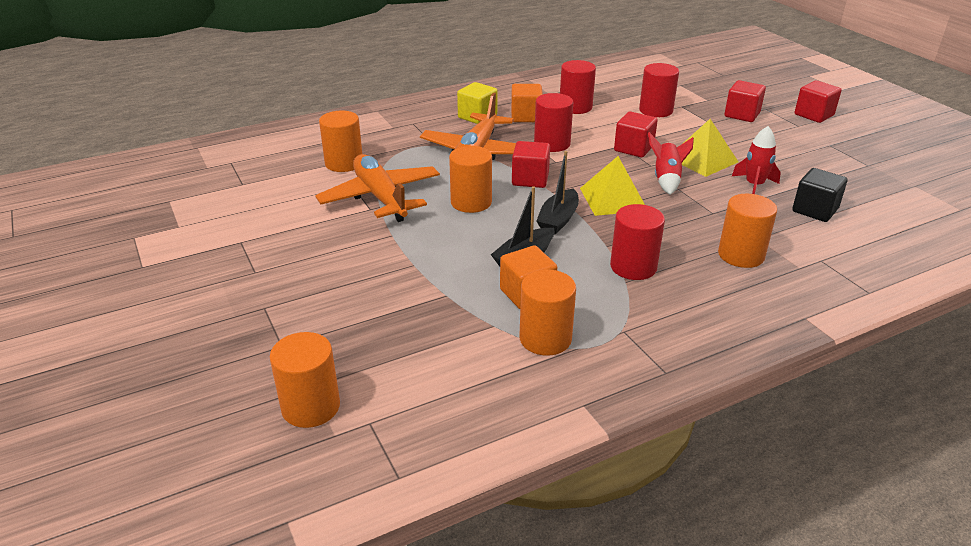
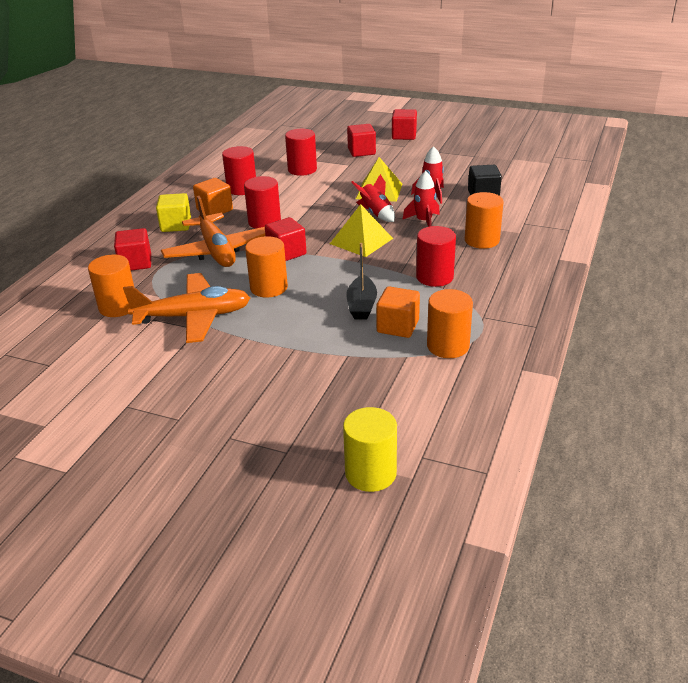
camera: 40 degrees left, 0 degrees up
(311, 407) = (370, 473): orange cylinder -> yellow cylinder
(381, 197) = (193, 317): orange plane -> orange plane turned 150 degrees clockwise
(558, 219) = (346, 270): black boat -> none
(633, 148) = (325, 202): red cube -> red cube (136, 263)
(705, 208) = (424, 221): none -> red rocket

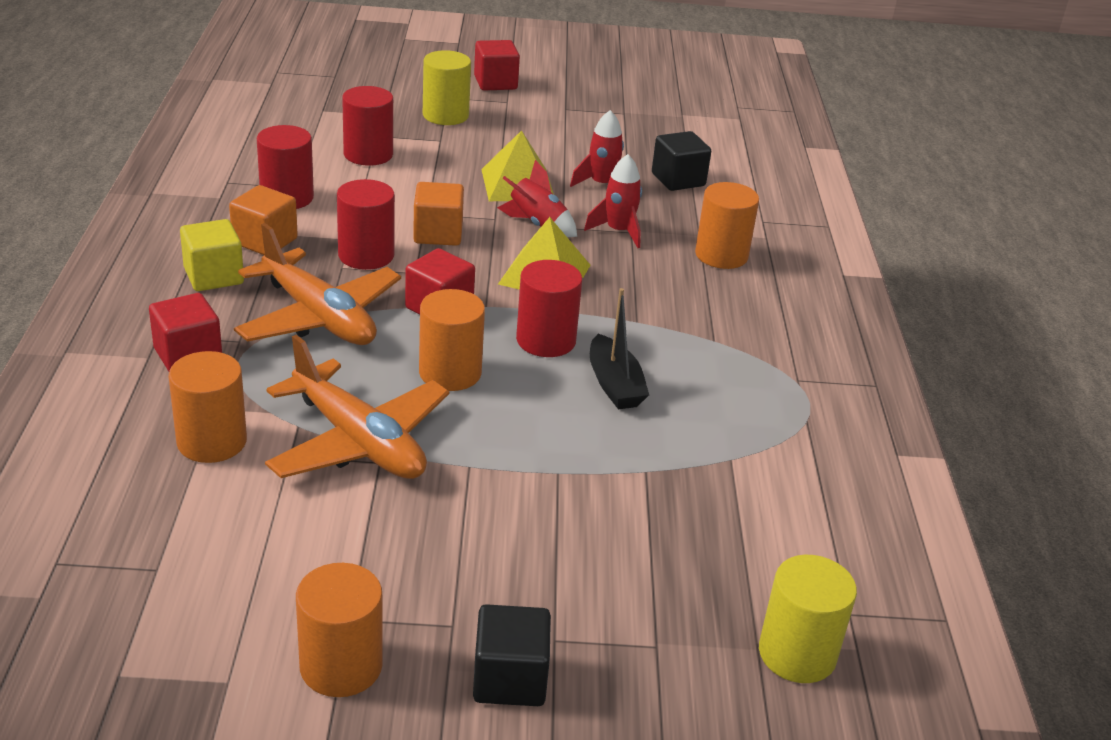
camera: 25 degrees left, 0 degrees up
(189, 453) = (510, 679): none -> black cube
(193, 317) = (358, 441): orange plane -> orange plane turned 75 degrees clockwise
(361, 151) = (445, 115): red cube -> yellow cylinder
(398, 326) = (689, 412): orange cube -> orange cube (438, 234)
(434, 277) = (691, 323): red cylinder -> red cylinder (546, 340)
(448, 346) = (778, 433): orange cylinder -> orange cylinder (341, 666)

